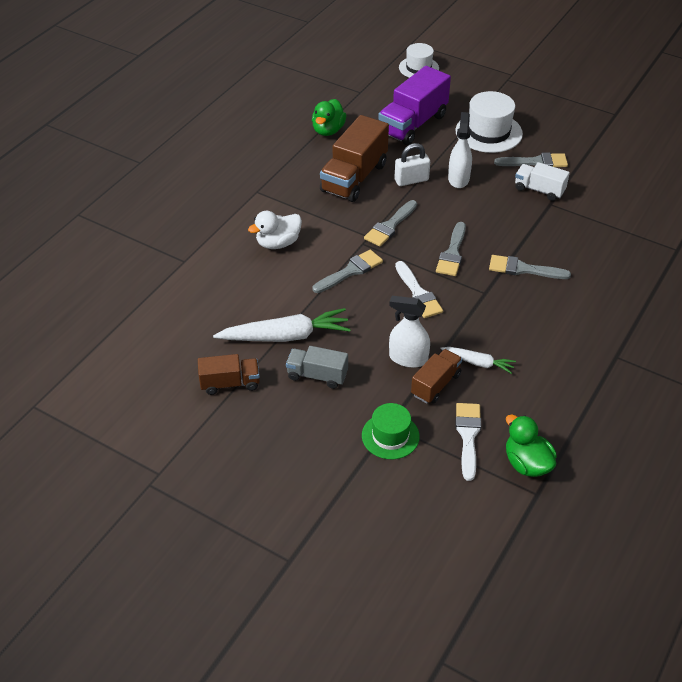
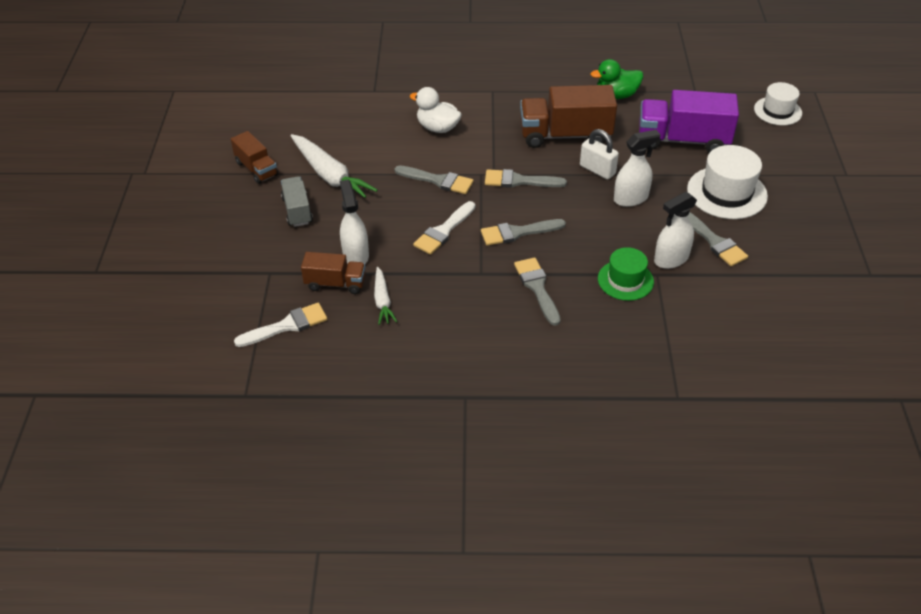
camera: 60 degrees right, 0 degrees up
(390, 436) = (256, 278): green hat -> green hat (625, 280)
(527, 463) = (277, 376): green duck -> none
(539, 190) = (671, 259): white truck -> white spray bottle

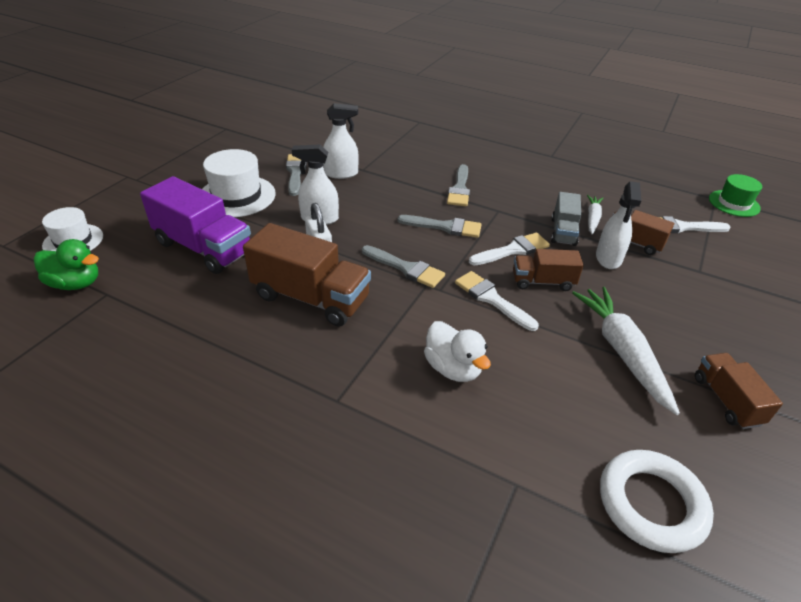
camera: 155 degrees left, 5 degrees down
(297, 210) = (668, 322): grey truck -> grey truck (563, 232)
(302, 105) = (651, 504): none -> white ring
(405, 209) = (542, 282): none -> brown truck
(438, 181) = (491, 299): grey brush -> white brush
(616, 95) = (194, 325): green duck -> green duck (75, 283)
(625, 280) = (389, 173): green hat -> green hat (734, 203)

